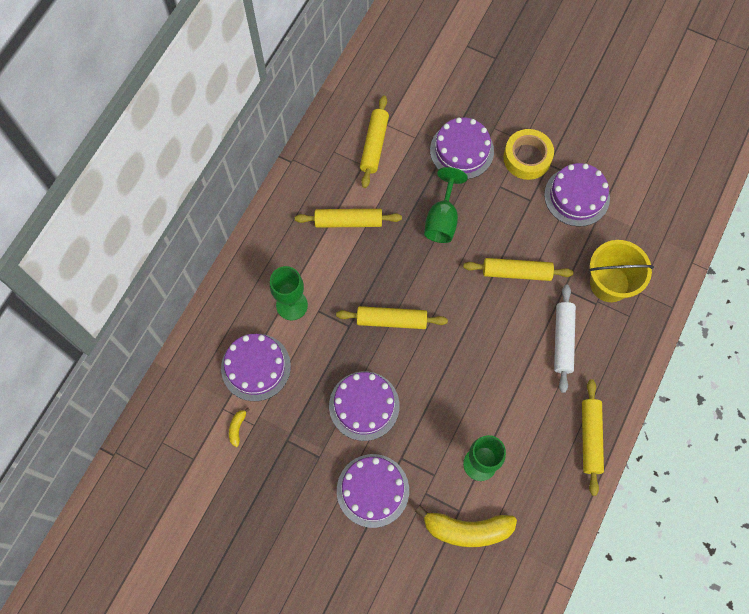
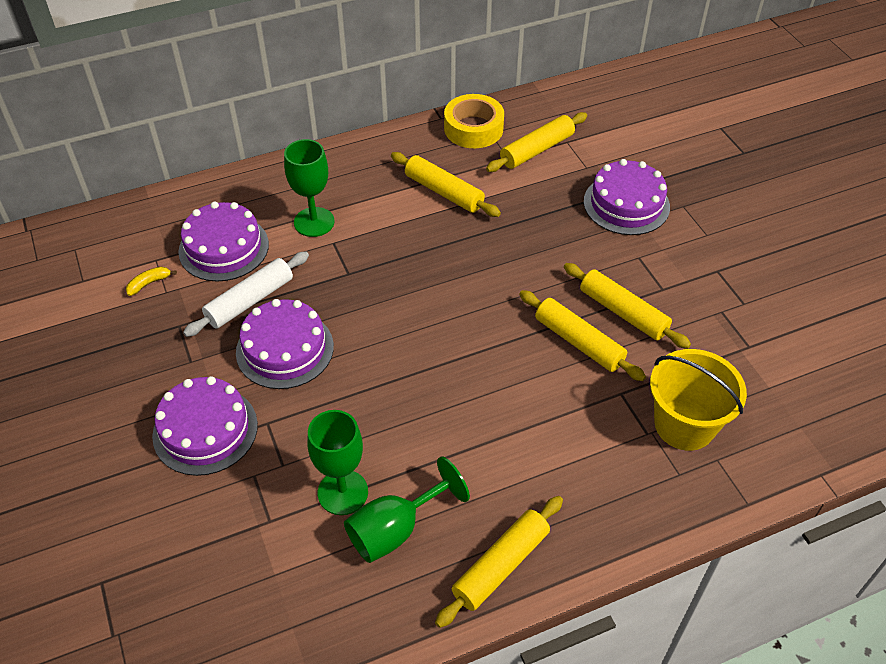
camera: 40 degrees right, 20 degrees down
(391, 320) = (395, 296): yellow rolling pin -> yellow rolling pin (623, 312)
(442, 219) = (543, 247): green goblet -> green goblet (395, 529)
(466, 529) = (256, 546): yellow banana -> none
(527, 158) = (696, 251): yellow tape -> yellow tape (473, 128)
(563, 340) = (569, 441): white rolling pin -> white rolling pin (250, 301)
(576, 196) = (724, 318): purple cake -> none

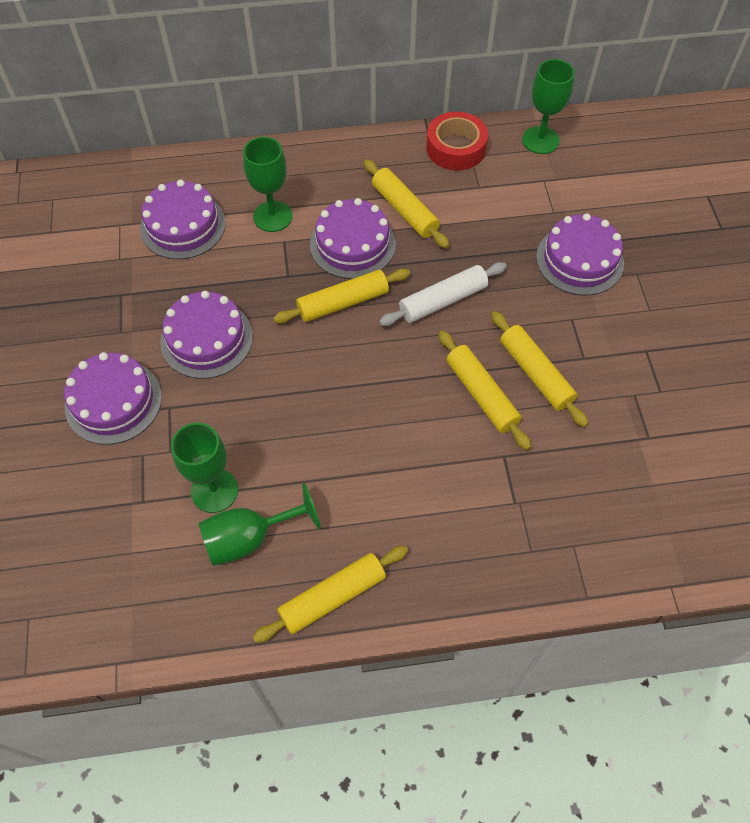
camera: 15 degrees right, 10 degrees up
(149, 283) = (107, 247): yellow banana -> none
(250, 301) = (190, 284): white rolling pin -> white rolling pin (443, 301)
(403, 232) = (352, 244): none -> purple cake
(473, 128) = (456, 148): yellow tape -> red tape
(537, 150) = (510, 183): yellow rolling pin -> yellow rolling pin (343, 303)
(551, 108) = (540, 140): none -> green goblet
(684, 424) = (554, 502): yellow bucket -> none

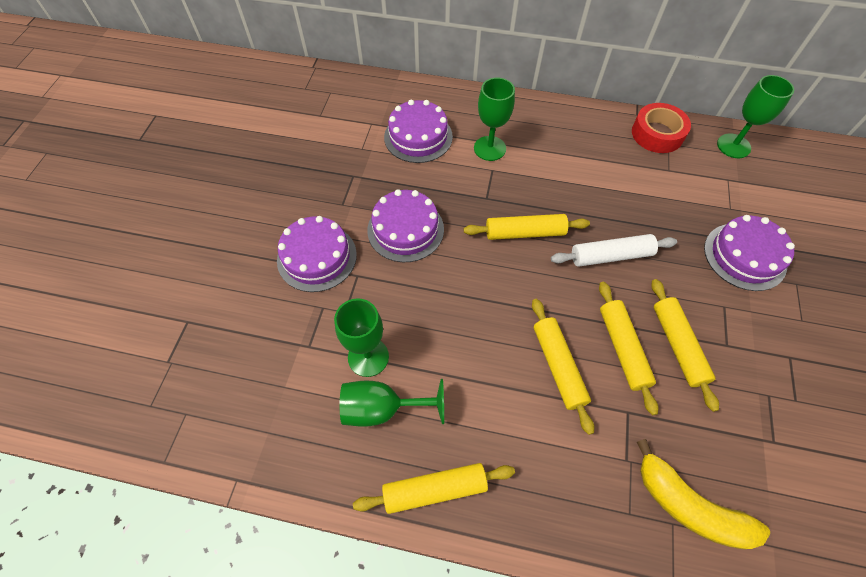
camera: 20 degrees right, 0 degrees up
(352, 244) = (547, 187): purple cake -> none
(405, 210) = (599, 172): yellow rolling pin -> yellow rolling pin (558, 366)
(584, 523) = (688, 505): none -> yellow banana

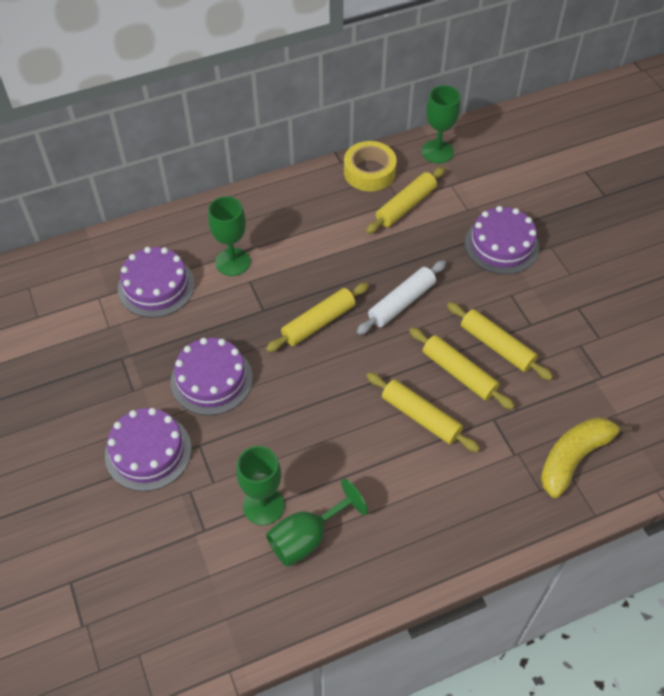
camera: 35 degrees left, 5 degrees down
(435, 490) = (393, 568): yellow rolling pin -> yellow rolling pin (406, 206)
(657, 134) = (369, 172): red tape -> yellow tape
(688, 505) = (574, 458): yellow banana -> yellow banana turned 135 degrees clockwise

